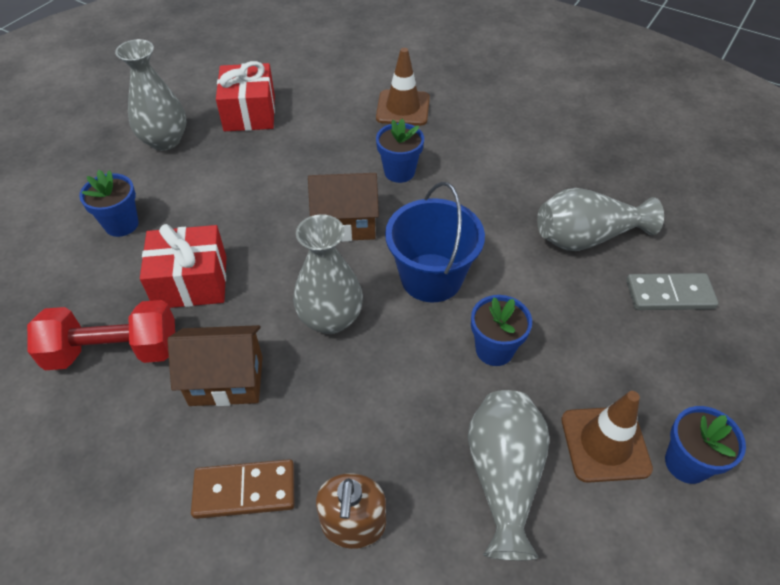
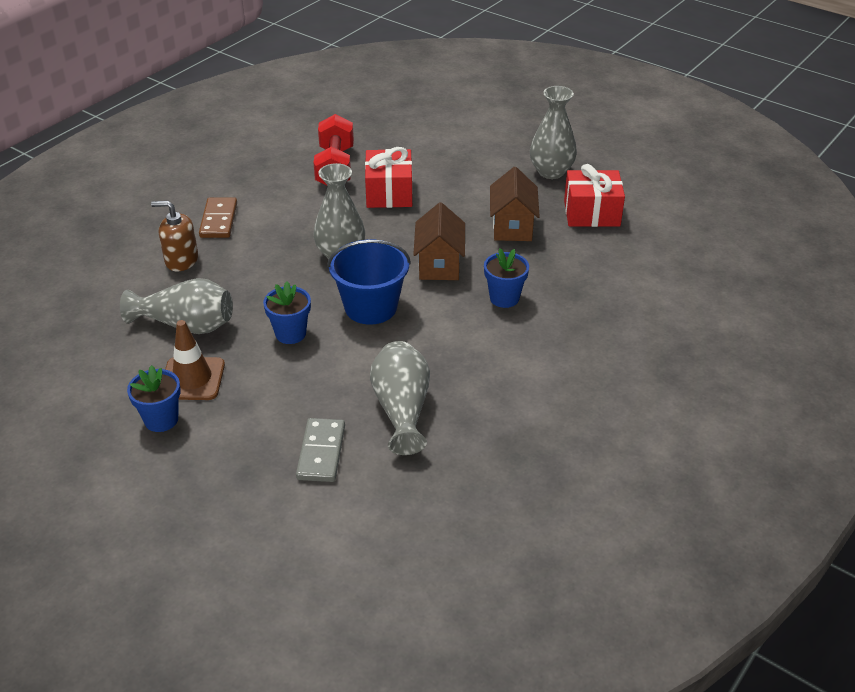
camera: 95 degrees right, 10 degrees down
(121, 224) = (452, 160): blue flower pot -> none
(226, 380) = (299, 211): brown house -> brown house (512, 227)
(403, 108) = (604, 306): brown traffic cone -> none

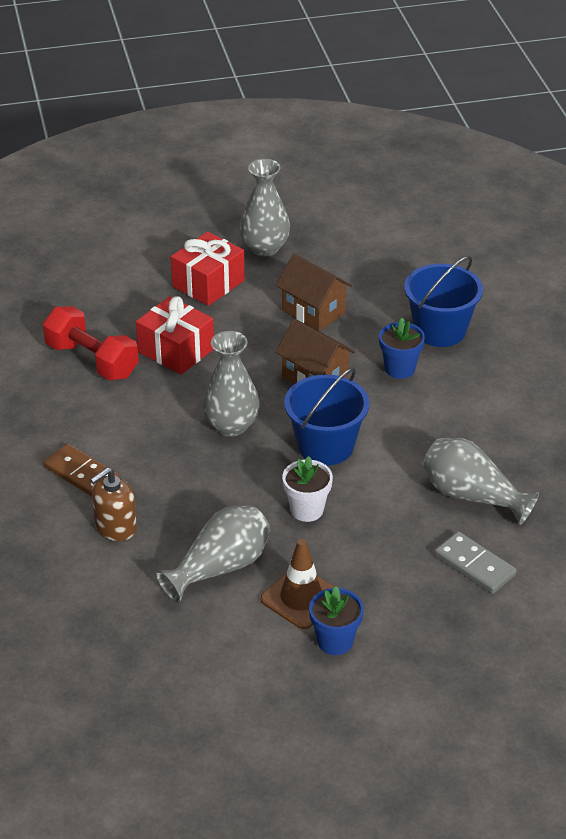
camera: 50 degrees left, 0 degrees up
(290, 333) = (307, 510): blue flower pot -> white flower pot
(577, 295) = (440, 330): none -> blue bucket
(591, 213) = (348, 261): red gift -> red gift (208, 283)

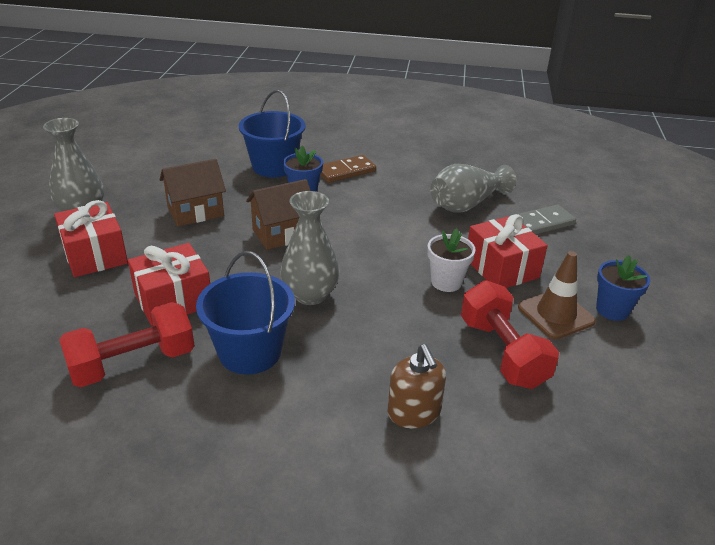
camera: 70 degrees left, 5 degrees down
(81, 473) = (314, 419): brown domino -> brown domino (346, 171)
(220, 568) = (502, 352): grey vase -> red dumbbell
(325, 446) = (371, 251): blue bucket -> blue bucket (250, 352)
(358, 546) = (501, 268): none -> red gift

